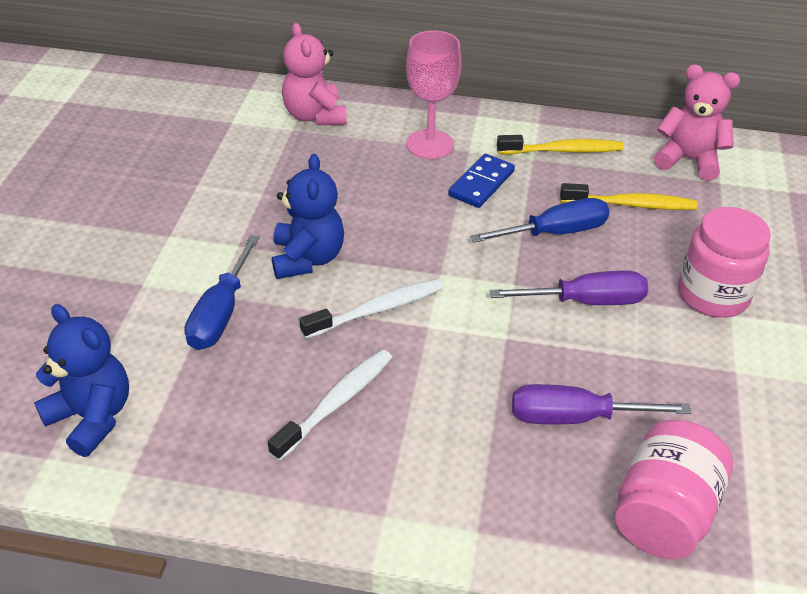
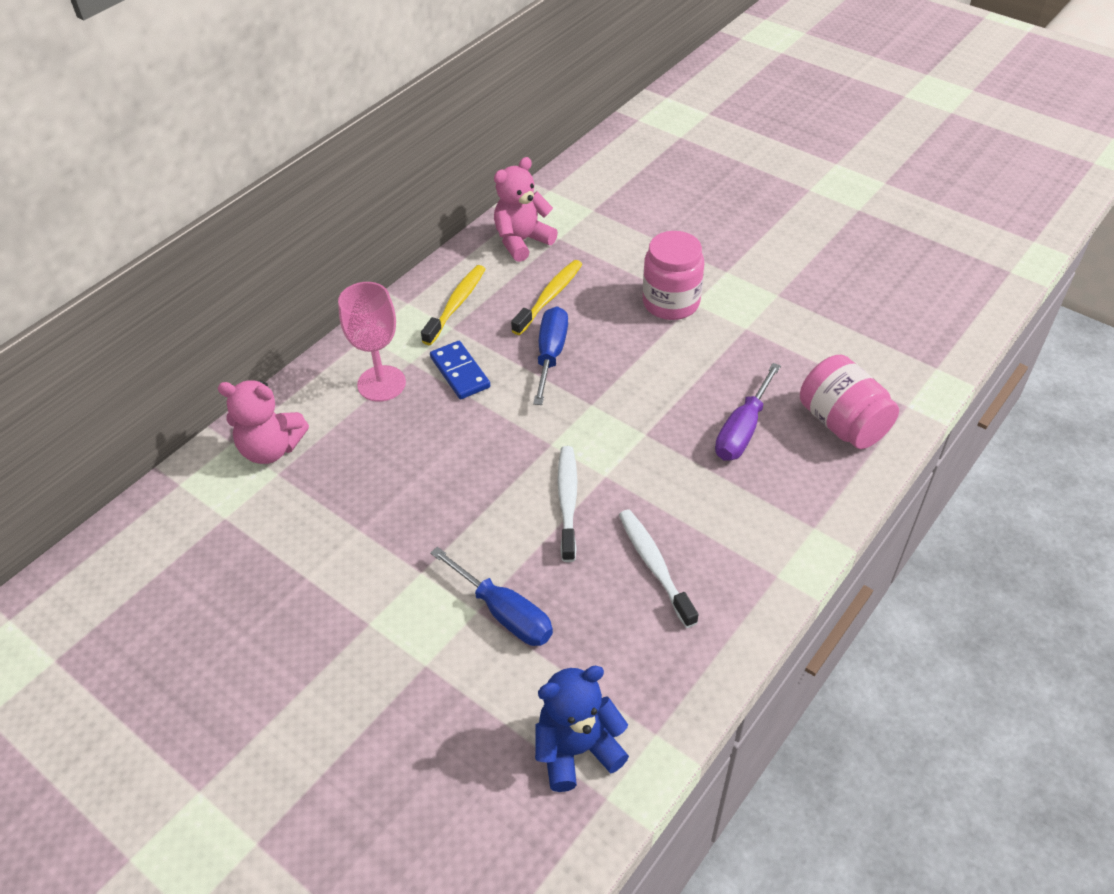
camera: 60 degrees left, 5 degrees up
(307, 258) = (474, 526): blue teddy bear -> none
(586, 301) = (636, 372): purple screwdriver -> none

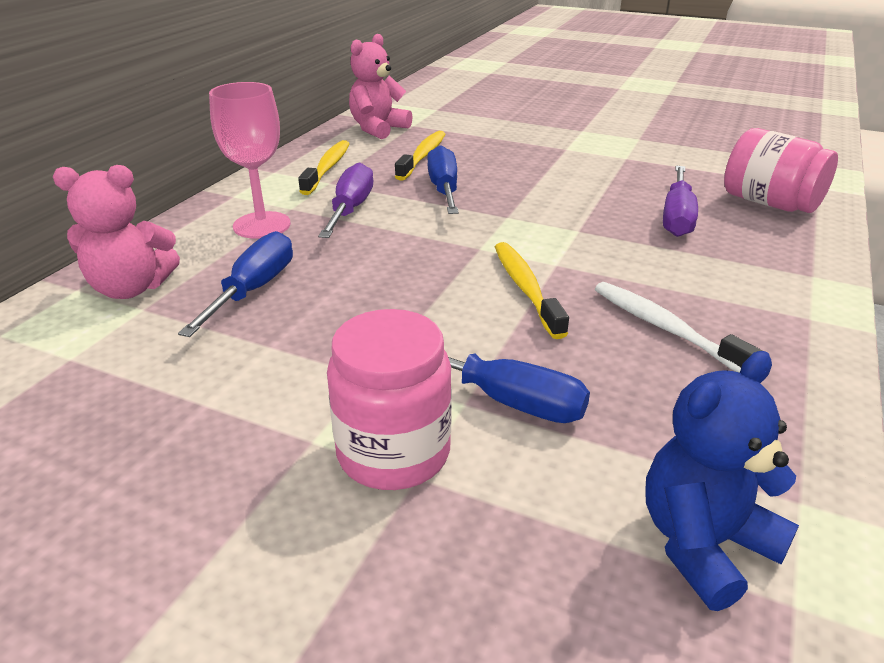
camera: 15 degrees left, 15 degrees down
(360, 466) = (253, 290): none -> blue screwdriver
(460, 372) = (350, 209): blue domino -> purple screwdriver
(567, 501) = (525, 288): white toothbrush -> yellow toothbrush
(671, 302) = (544, 150): pink jar -> pink jar (393, 453)

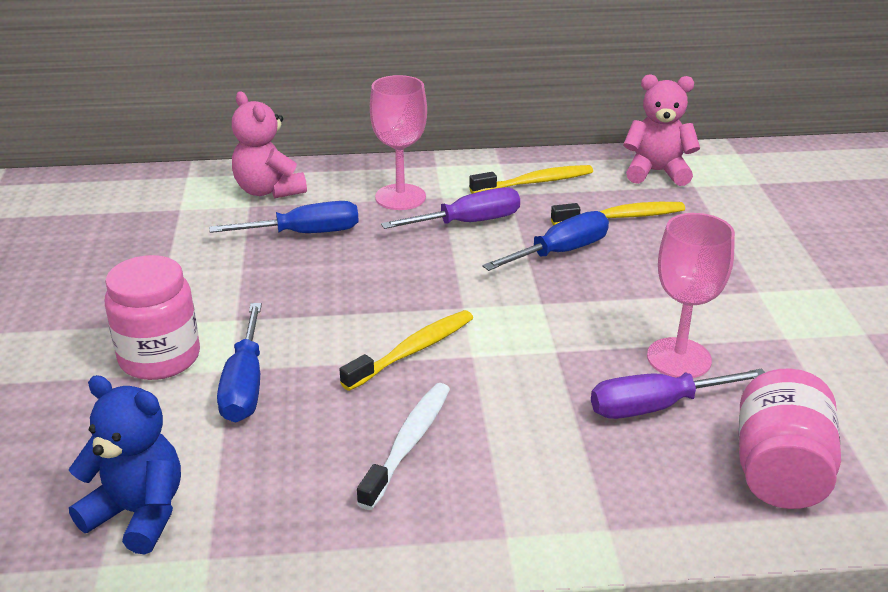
camera: 60 degrees right, 0 degrees up
(624, 193) = (679, 358): none -> pink goblet

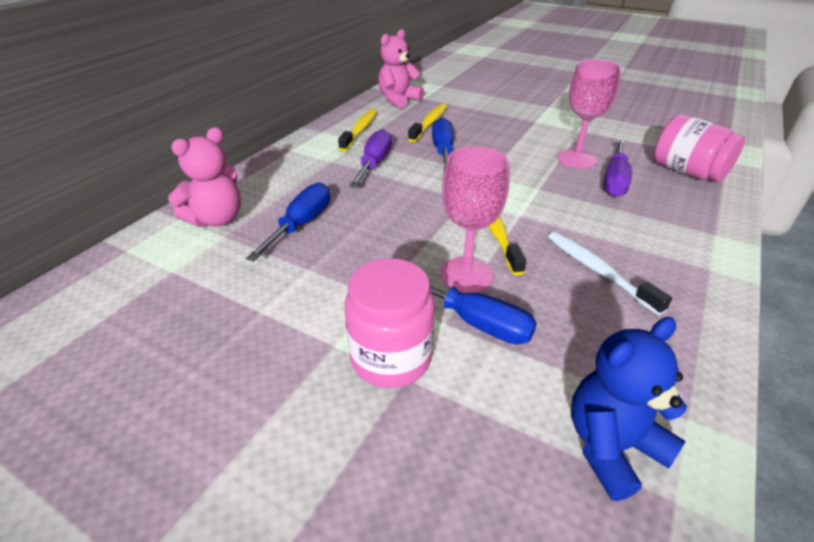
camera: 55 degrees left, 5 degrees up
(269, 190) = (217, 219): pink teddy bear -> pink teddy bear turned 45 degrees counterclockwise
(400, 197) = (310, 174): pink goblet -> pink goblet (466, 274)

